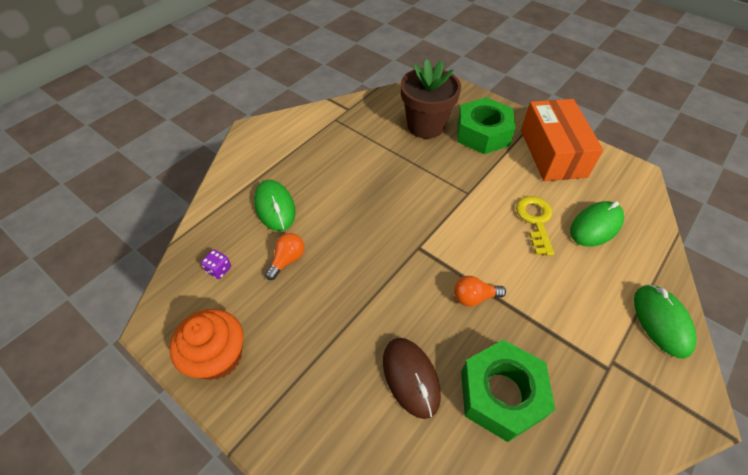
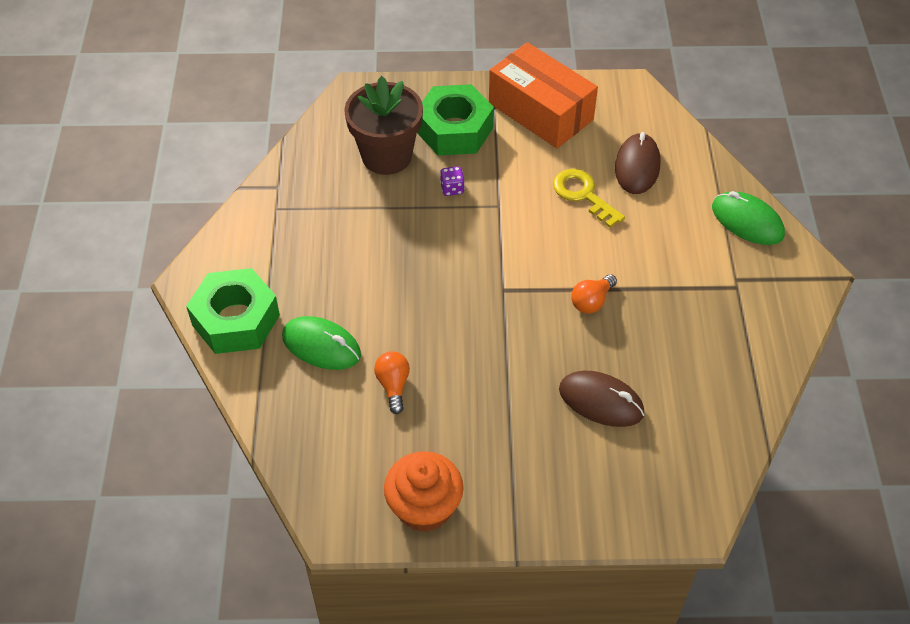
camera: 40 degrees left, 0 degrees up
(219, 270) = (336, 441): purple dice -> purple dice (452, 188)
(501, 394) = (678, 363): green nut -> green nut (236, 320)
(595, 226) = (637, 167): green mouse -> brown mouse

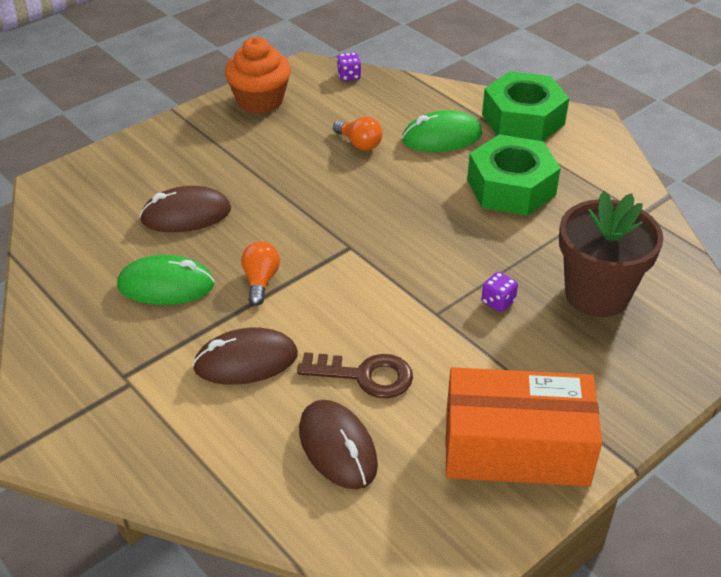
camera: 140 degrees right, 10 degrees down
(310, 483) = (349, 76): none -> purple dice
(454, 130) = (574, 362): green nut -> green nut (511, 187)
(583, 195) = (365, 375): yellow key -> brown key
(649, 248) = (246, 361): none -> brown mouse
(747, 221) = (156, 458): green mouse -> green mouse (166, 285)

